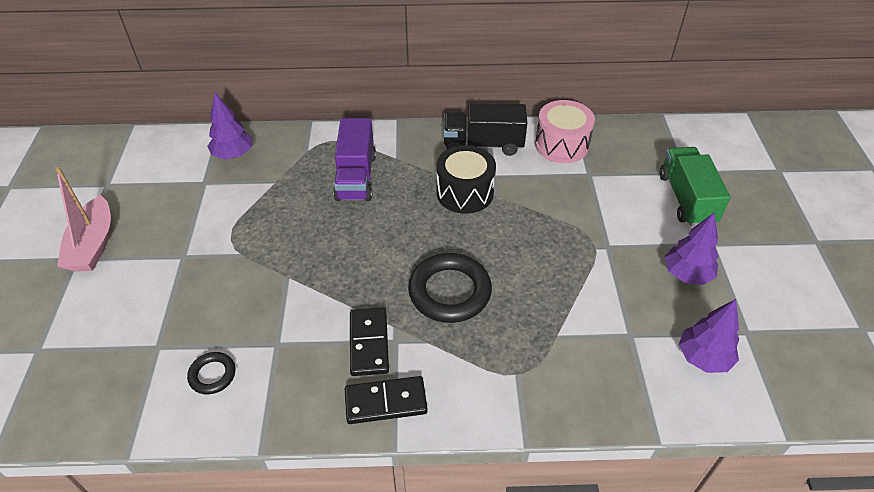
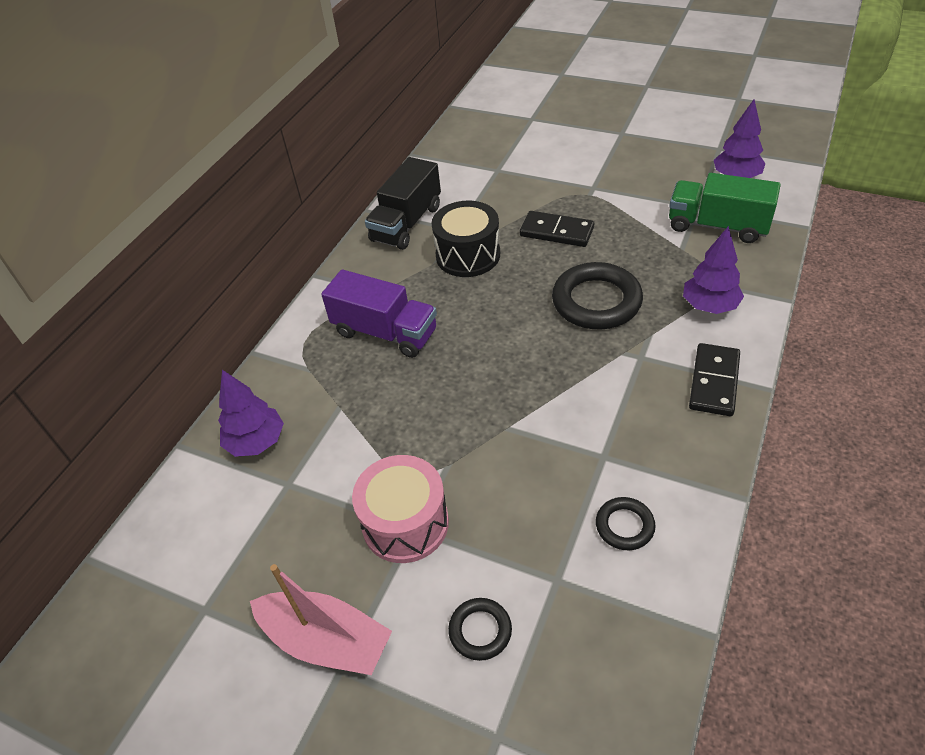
camera: 60 degrees left, 0 degrees up
(110, 317) = (480, 631): none -> black ring
(369, 343) = (636, 377): black domino -> black domino (557, 232)
(561, 145) = (446, 174): pink drum -> pink drum (405, 523)
(686, 199) = (564, 128): green truck -> green truck (717, 226)
(687, 274) = (647, 156): purple tree -> purple tree (709, 306)

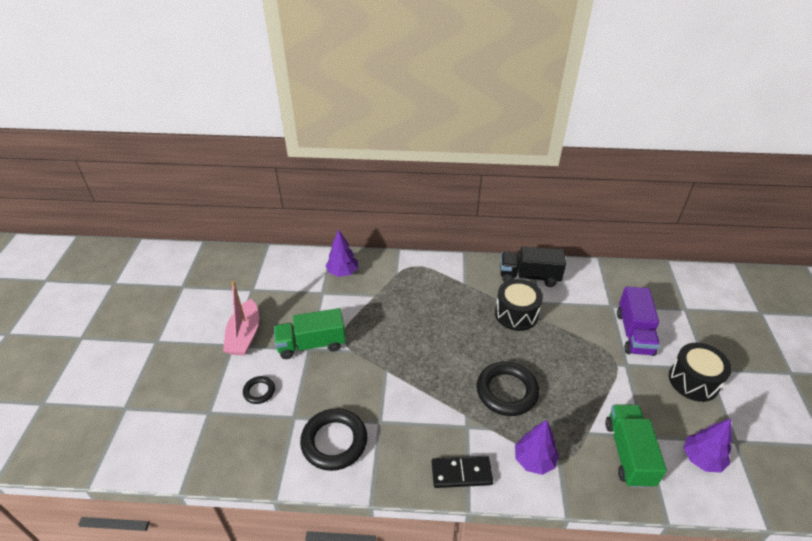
camera: 65 degrees right, 5 degrees down
(385, 332) = (434, 296): purple truck -> purple truck (634, 333)
(405, 523) = (311, 344): pink drum -> green truck
(557, 232) = (564, 354): black domino -> none
(624, 526) = (334, 442): black ring -> black ring, size x1.95
(635, 148) = (693, 381): none -> black drum

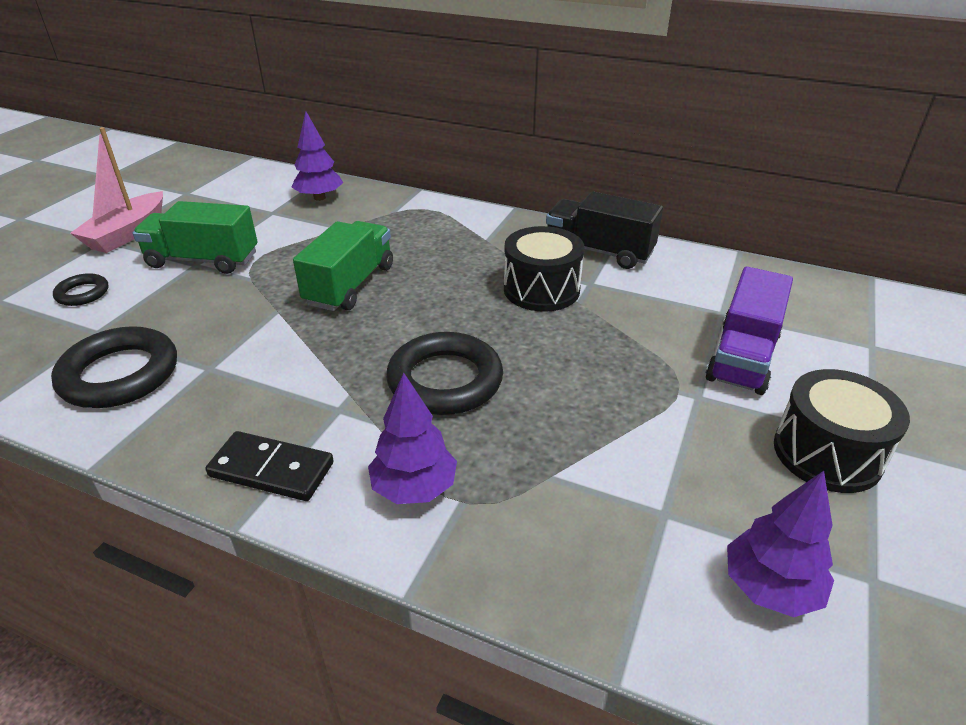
camera: 20 degrees right, 5 degrees down
(628, 453) = (609, 531): green truck -> green truck (350, 285)

